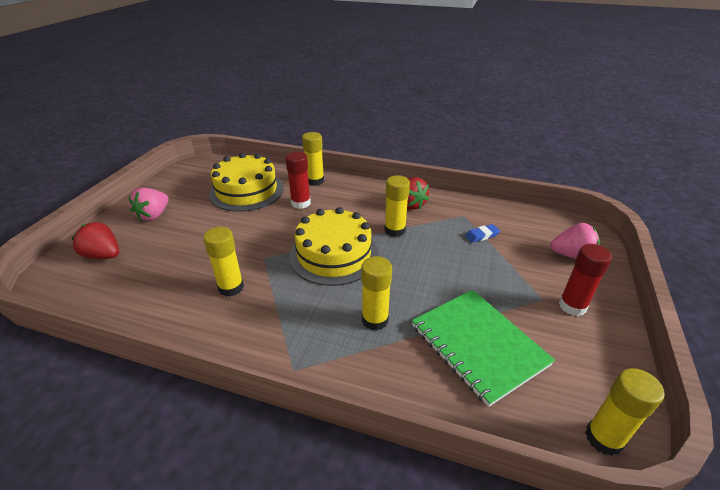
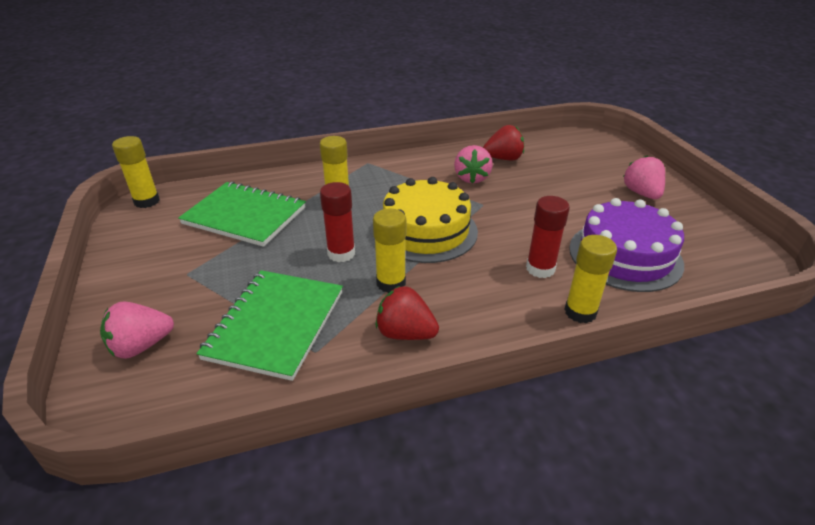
camera: 145 degrees right, 0 degrees up
(103, 255) = (599, 158): red strawberry -> red strawberry (503, 158)
(231, 287) = (472, 178): yellow glue stick -> pink strawberry
(246, 191) = (625, 255): yellow cake -> purple cake
(481, 235) = (275, 324): blue eraser -> green notebook
(572, 306) = (153, 278): red glue stick -> red glue stick (341, 253)

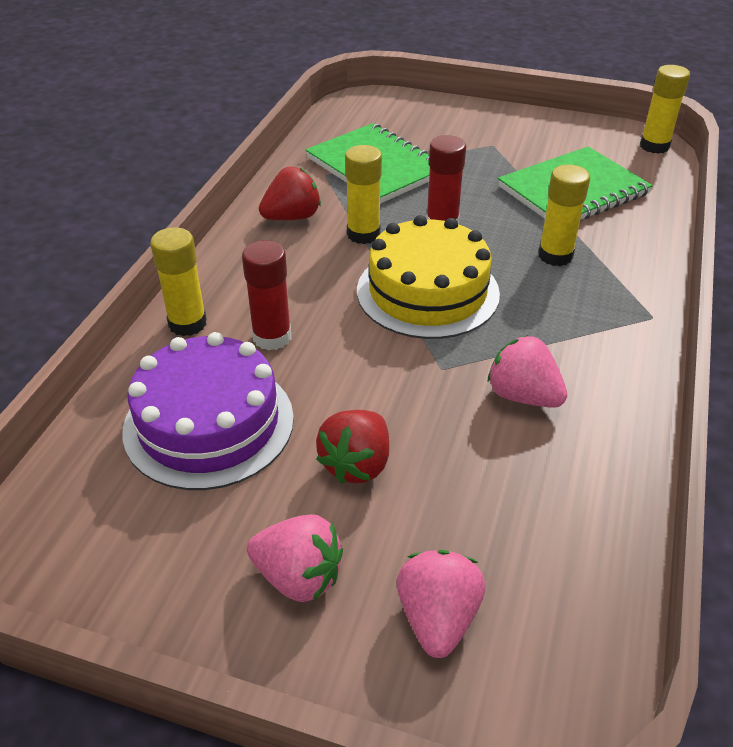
camera: 125 degrees right, 5 degrees up
(141, 346) = (415, 116): pink strawberry -> pink strawberry (437, 618)
(503, 158) = (562, 473): red strawberry -> red strawberry (357, 464)

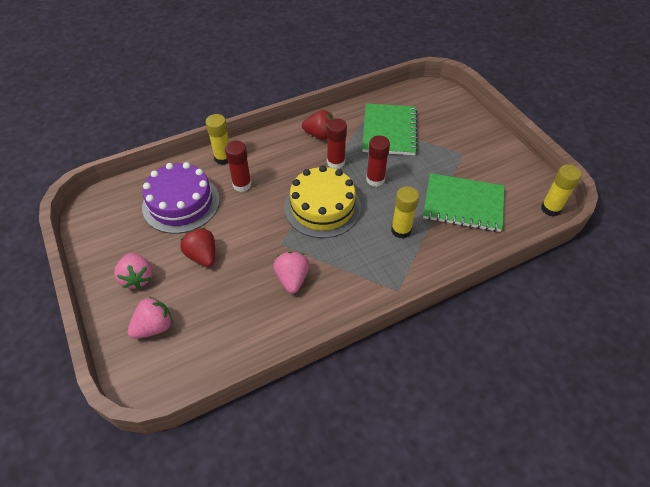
camera: 45 degrees right, 10 degrees up
(357, 464) = (202, 256): red strawberry -> red strawberry turned 75 degrees clockwise
(363, 234) = (336, 162): yellow glue stick -> red glue stick

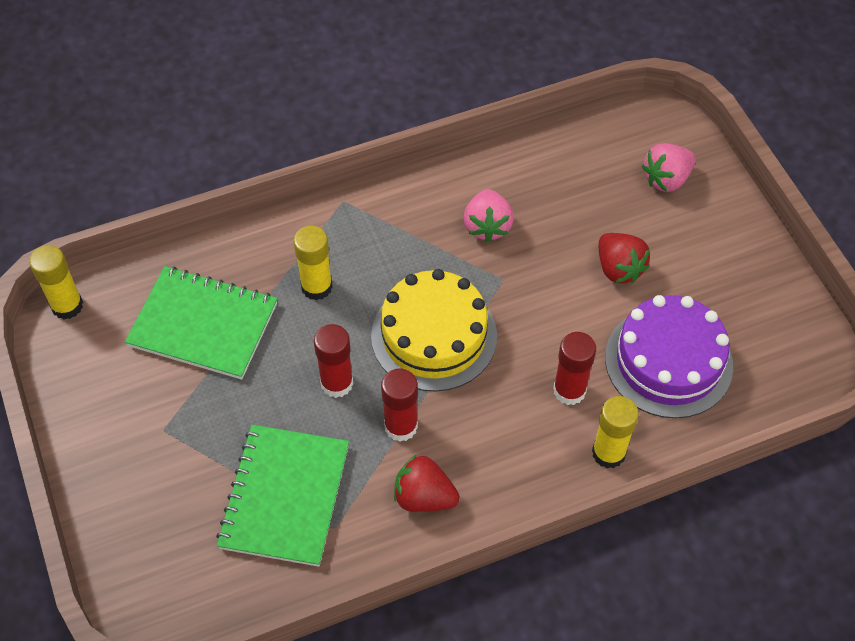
camera: 175 degrees left, 5 degrees up
(137, 278) = (706, 243): pink strawberry -> none

